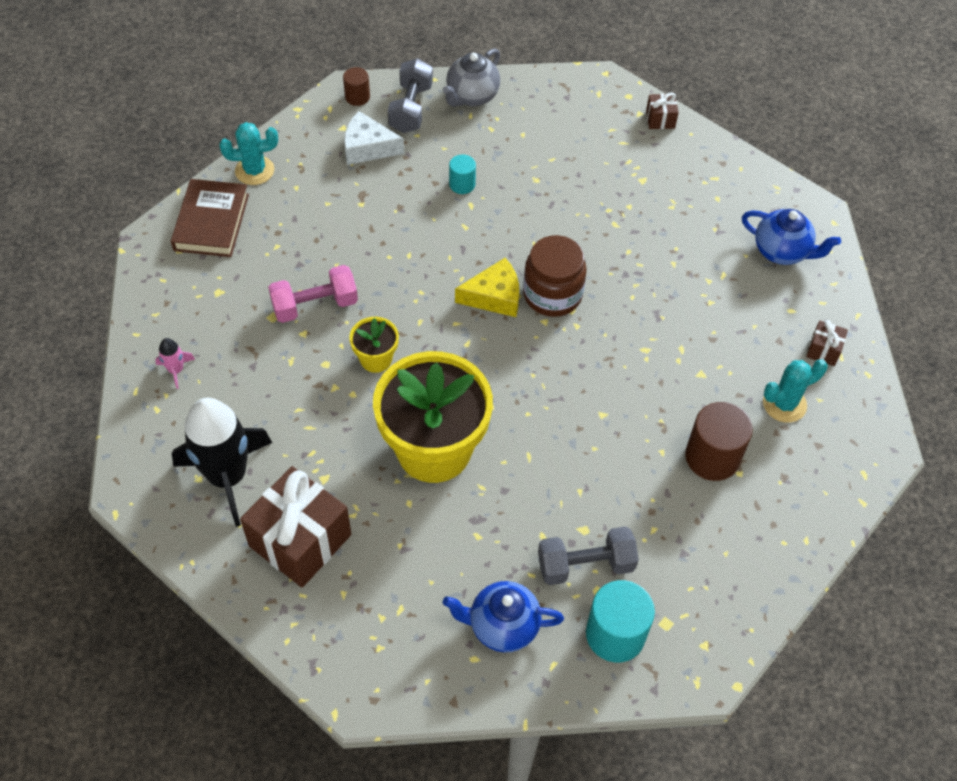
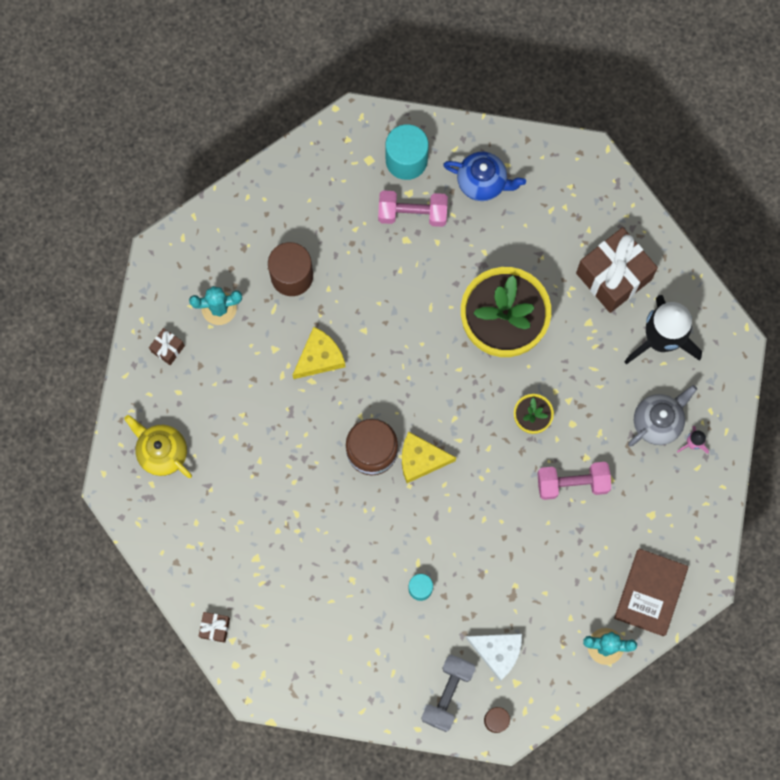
camera: 165 degrees left, 20 degrees up
(472, 96) = (386, 697): grey teapot -> grey teapot (657, 422)
(585, 565) = (412, 213): grey dumbbell -> pink dumbbell
(645, 375) = (319, 357): none -> yellow cheese
(782, 251) = (162, 452): blue teapot -> yellow teapot

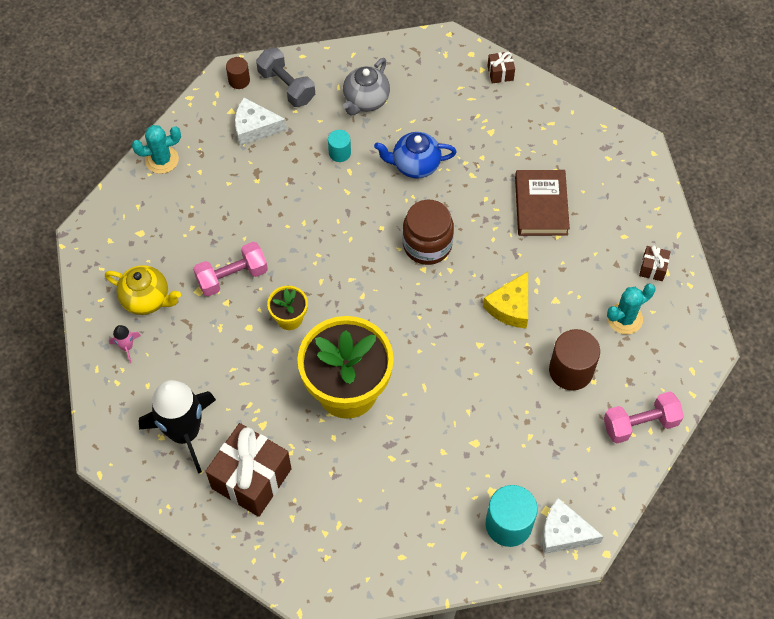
camera: 160 degrees right, 15 degrees down
(162, 452) = (612, 184): yellow teapot -> yellow teapot (147, 299)
(363, 137) = (564, 533): none -> white cheese
(412, 213) = (479, 471): pink dumbbell -> pink dumbbell (640, 424)
(421, 459) = (379, 252): yellow cheese -> none
(447, 694) = (286, 86): grey dumbbell -> grey dumbbell turned 45 degrees counterclockwise
(482, 182) = (420, 528): blue teapot -> blue teapot (415, 165)
(650, 593) = (133, 212): brown book -> brown book (541, 206)
(657, 422) = (166, 355): grey teapot -> grey teapot (365, 100)

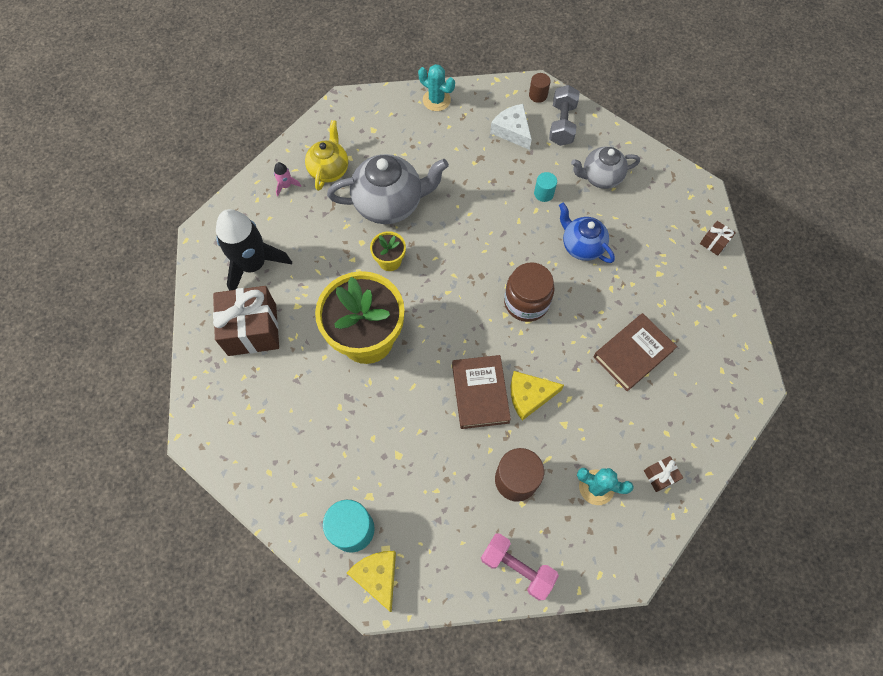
camera: 50 degrees right, 5 degrees up
(147, 299) = (329, 170): yellow teapot -> yellow teapot turned 150 degrees counterclockwise
(232, 276) = (389, 204): pink dumbbell -> grey teapot
(476, 341) = (480, 393): none -> brown book
(564, 533) = (377, 576): white cheese -> yellow cheese

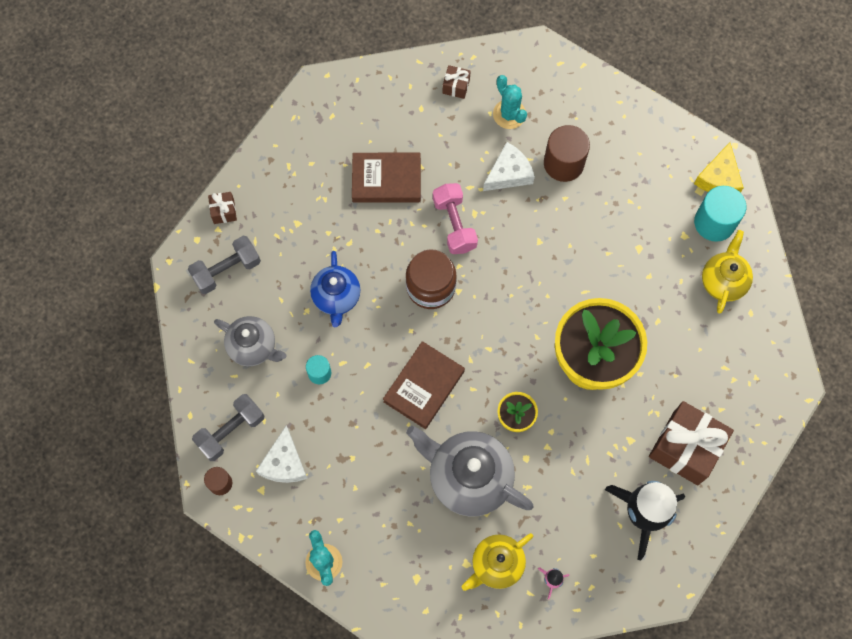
camera: 140 degrees left, 5 degrees up
(309, 481) = (723, 281): none -> yellow teapot
(480, 393) = (535, 244): brown book -> brown book (424, 386)
(517, 568) = (614, 109): pink dumbbell -> pink dumbbell (454, 224)
(529, 396) = (499, 212): yellow cheese -> none
(550, 434) = (509, 173): none -> white cheese
(669, 208) = (226, 270): none -> grey dumbbell

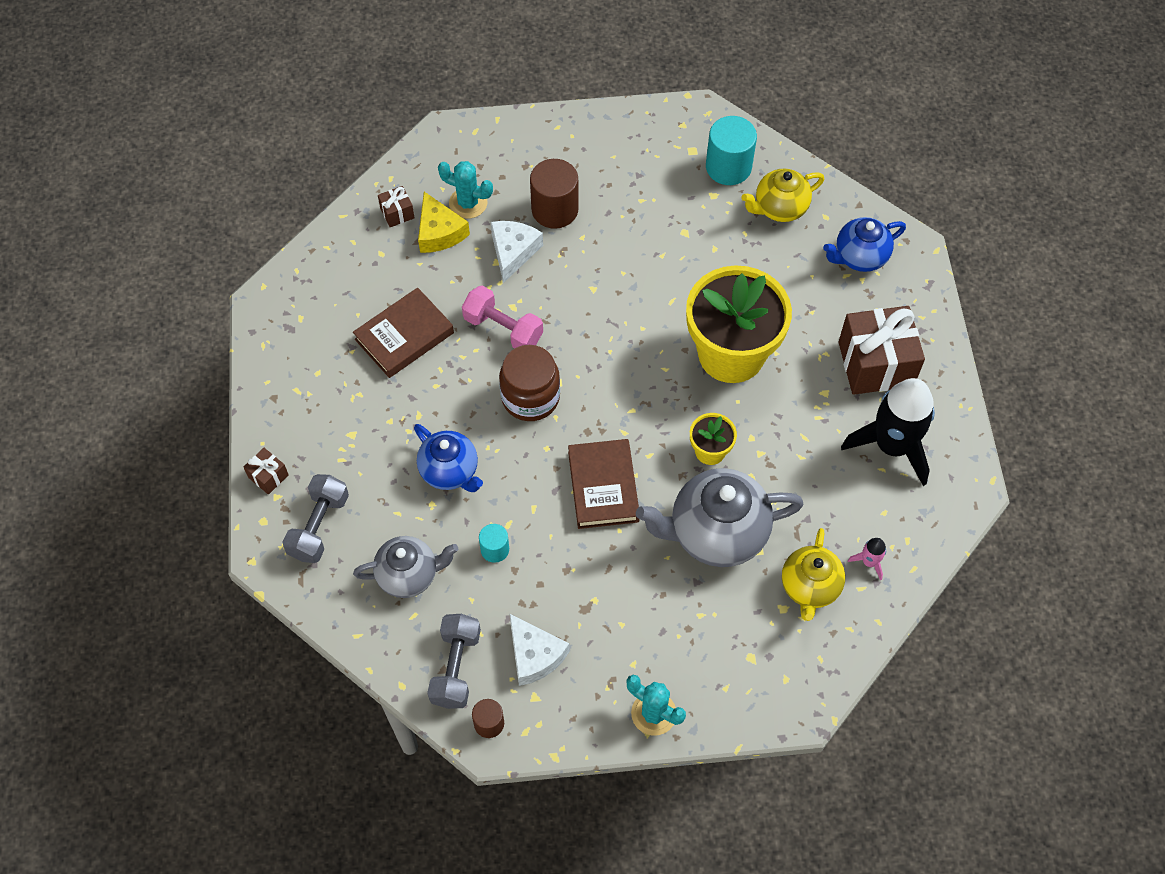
camera: 40 degrees left, 10 degrees down
(719, 178) = (699, 129): yellow cheese -> yellow cheese (439, 232)
(723, 281) = (779, 208): yellow teapot -> yellow teapot turned 90 degrees counterclockwise
(747, 362) = (859, 257): none -> blue teapot

